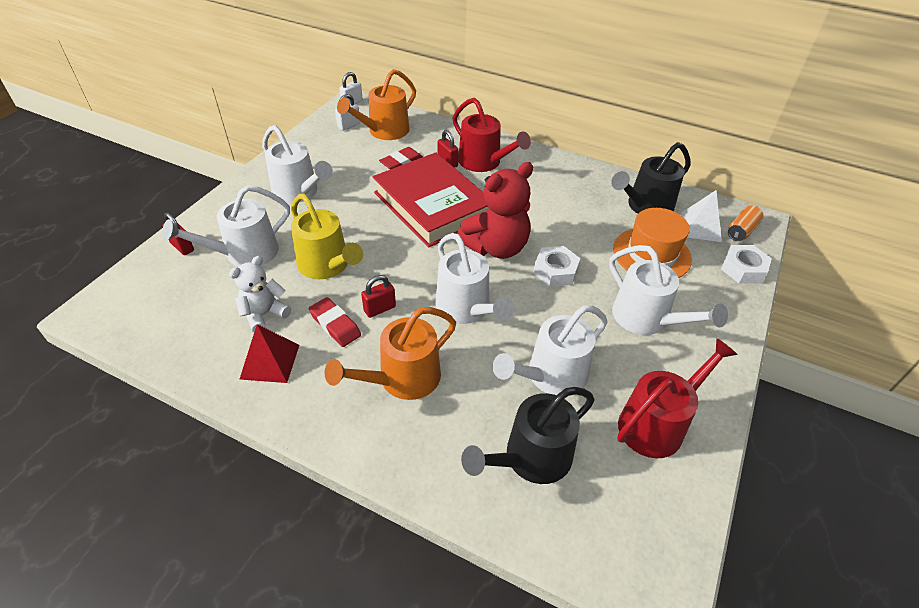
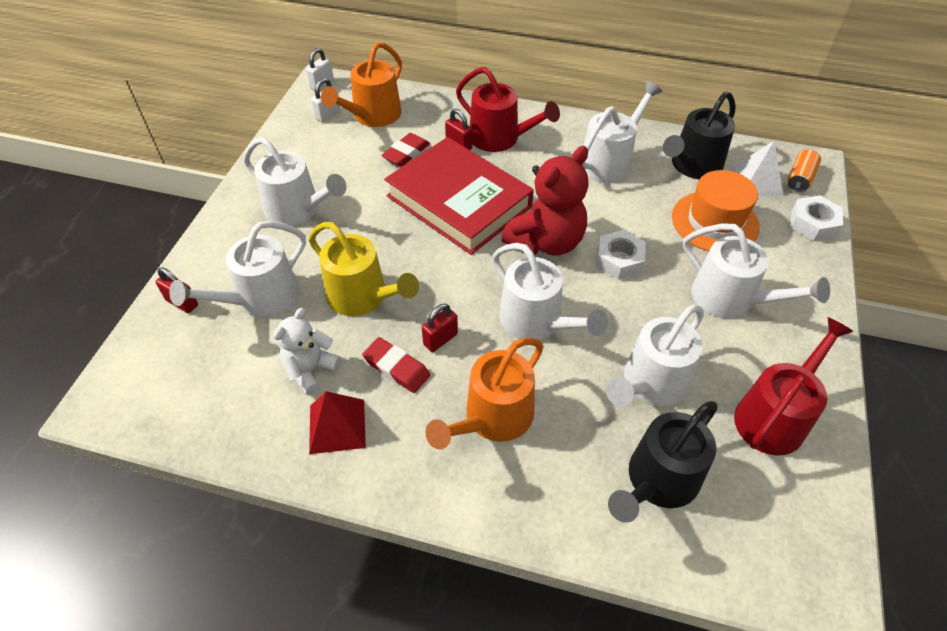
camera: 10 degrees left, 5 degrees up
(572, 193) = (609, 161): none -> white watering can

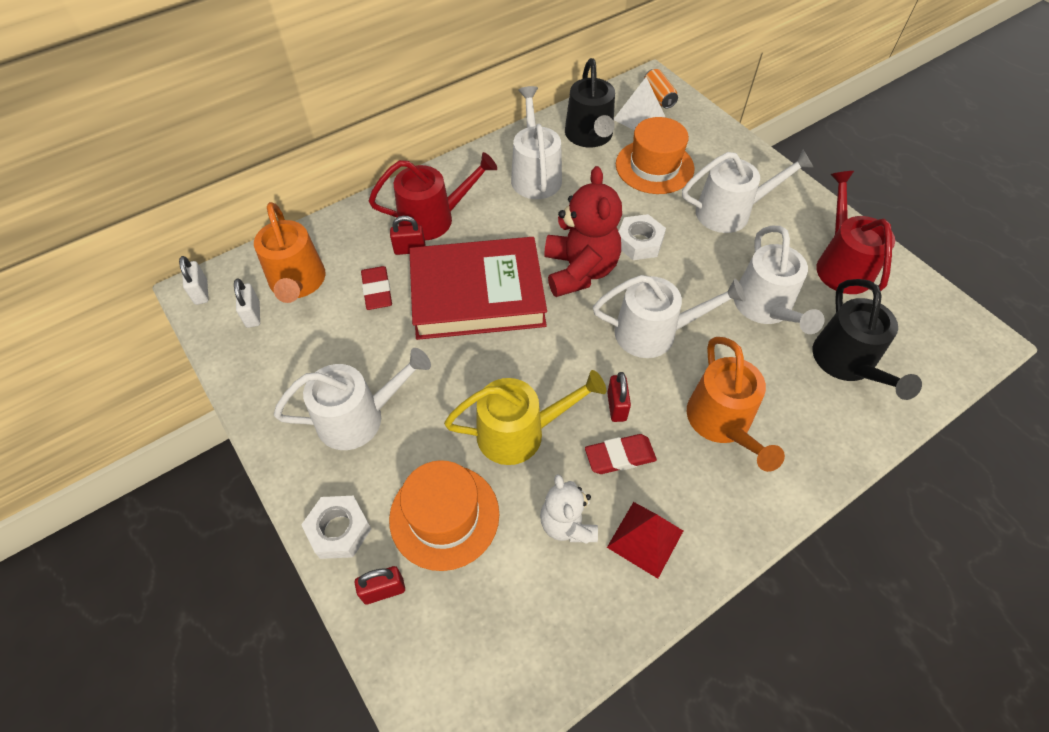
camera: 50 degrees left, 5 degrees up
(260, 298) = (444, 516): white watering can -> orange hat
(813, 223) = (704, 123): white nut -> white nut (339, 530)

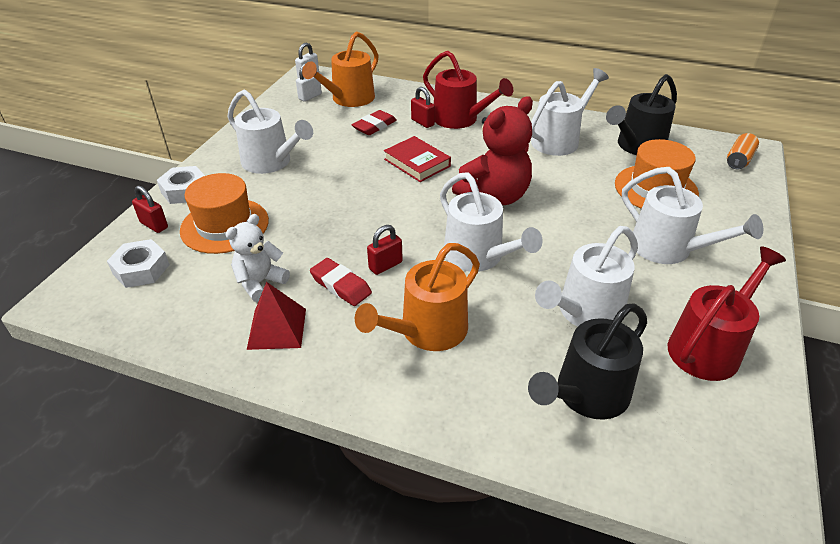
camera: 55 degrees right, 15 degrees down
(477, 294) = (417, 163): red book -> red book, size x0.51
(520, 432) = (318, 229): yellow watering can -> none
(639, 118) = (697, 160): white pyramid -> none
(639, 242) = (562, 213): white nut -> white nut (141, 269)

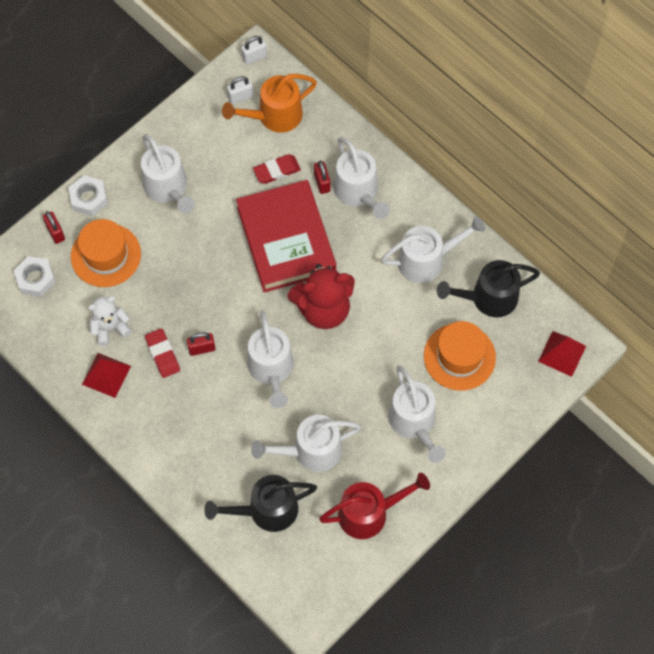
camera: 25 degrees right, 25 degrees up
(417, 163) = (286, 240): red book -> red book, size x1.98
(427, 331) = (199, 420): orange watering can -> none
(460, 119) = (358, 192): red watering can -> white watering can
(739, 160) = (562, 353): orange can -> red pyramid

